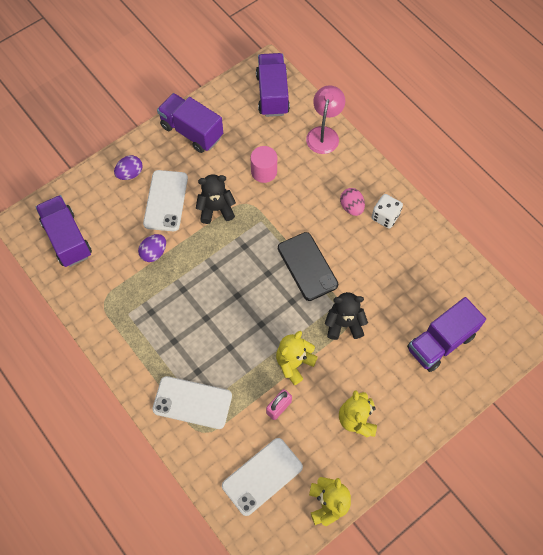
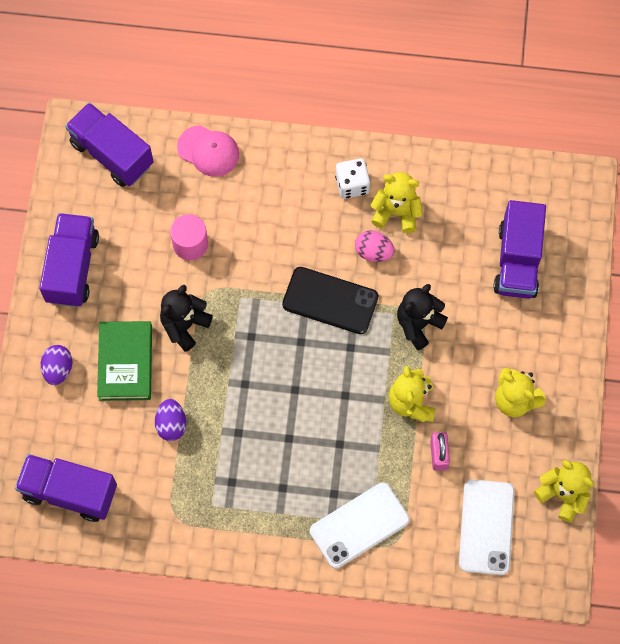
camera: 45 degrees left, 5 degrees up
(166, 200) = (125, 362): white phone -> green book
(191, 131) = (72, 268): purple truck -> purple truck turned 105 degrees clockwise
(324, 134) = (208, 151): pink lamp -> pink cap
(351, 207) = (311, 204): pink egg -> pink egg (373, 252)
(395, 253) = (396, 212): none -> yellow teddy bear

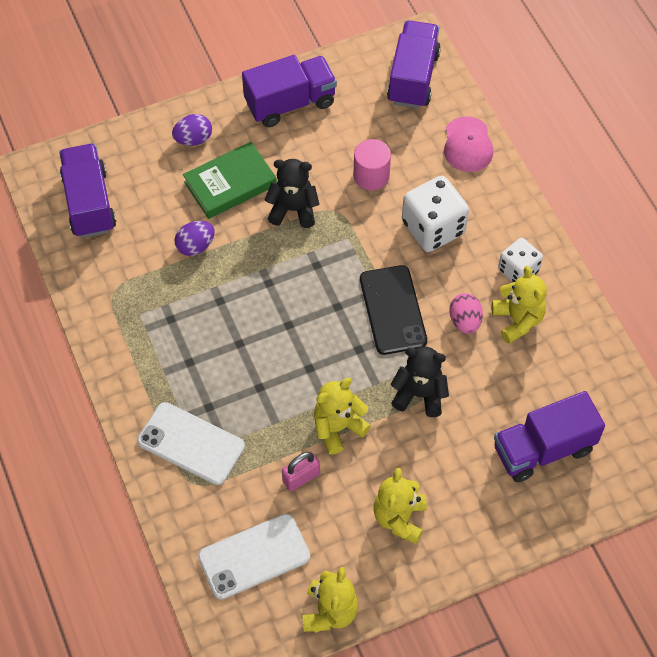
camera: 60 degrees right, 10 degrees down
(272, 225) = (433, 228): none -> white dice

